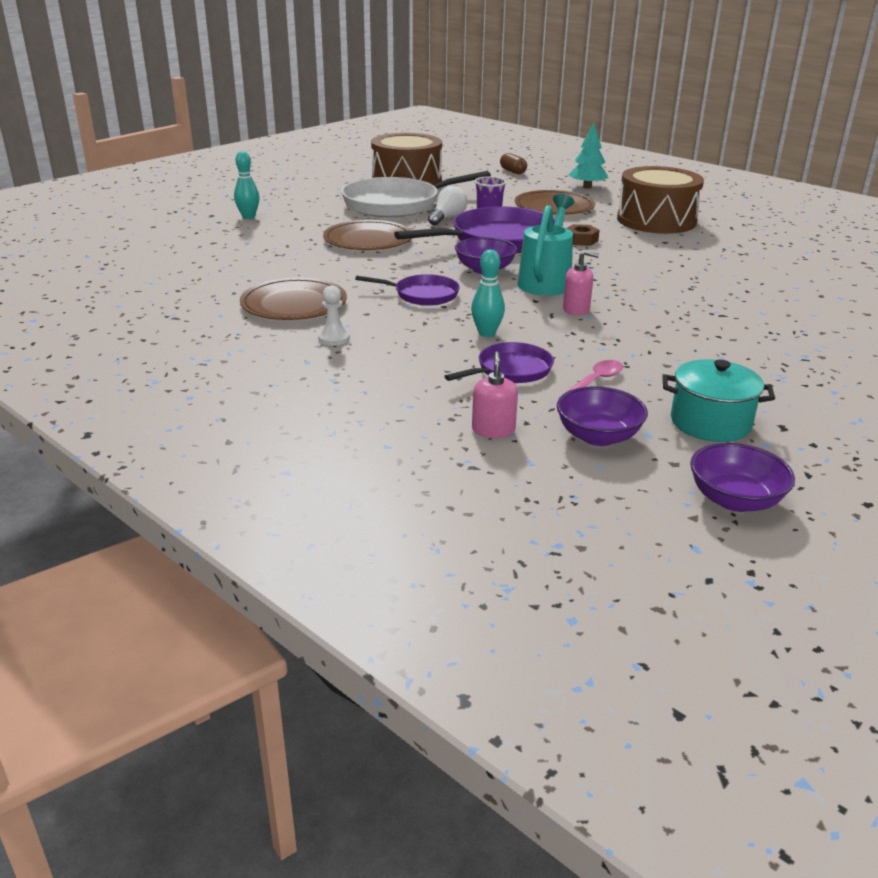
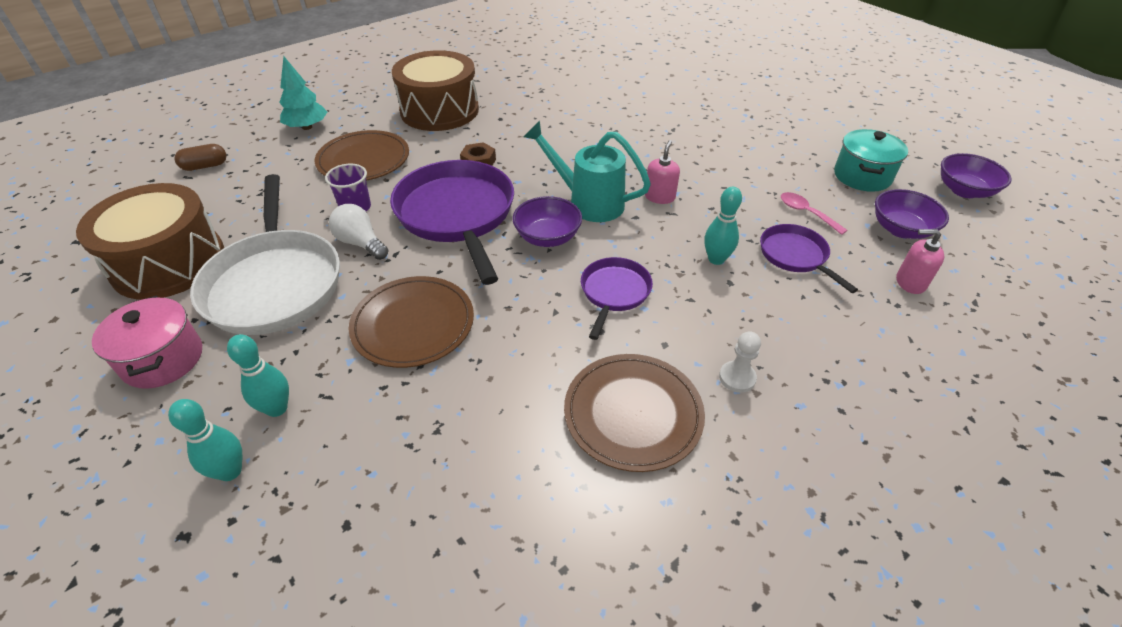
camera: 80 degrees left, 15 degrees up
(291, 219) = (277, 408): none -> turquoise bowling pin
(325, 193) = (163, 359): none -> pink pot

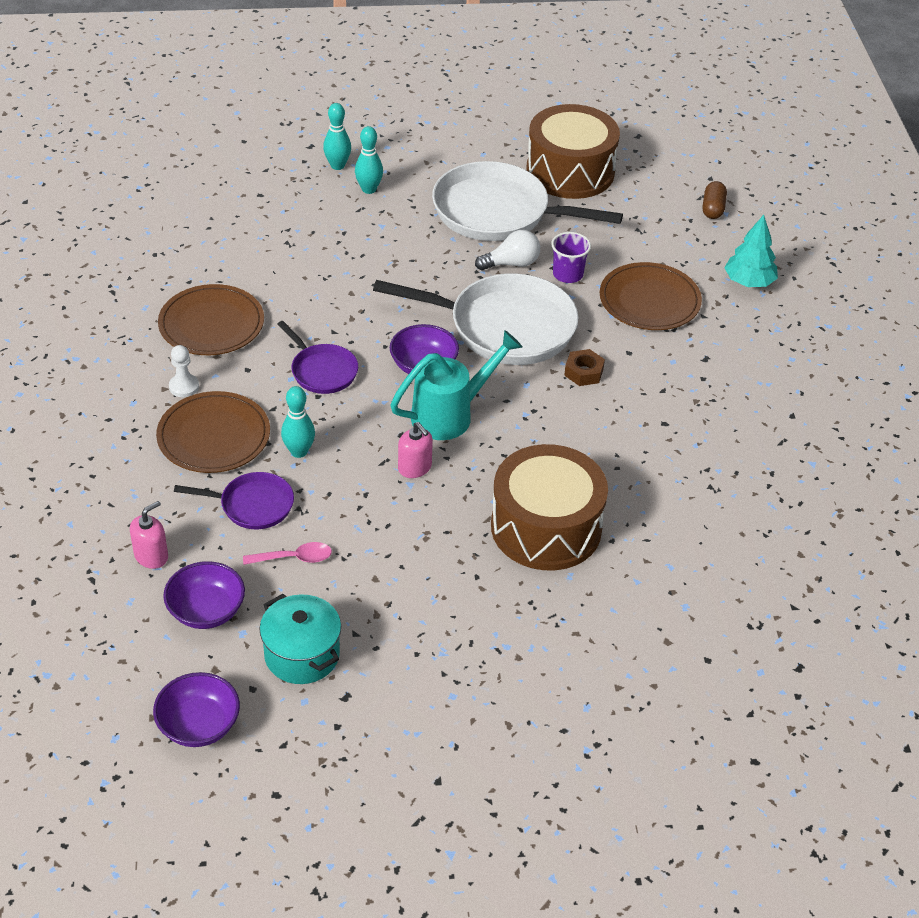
camera: 120 degrees right, 0 degrees up
(163, 359) = (458, 156): pink pot -> none
(413, 324) = (389, 261): brown plate -> brown plate (214, 436)
(439, 110) = (719, 384): brown drum -> brown drum (546, 527)
(457, 215) = (504, 327): purple pan -> white pan

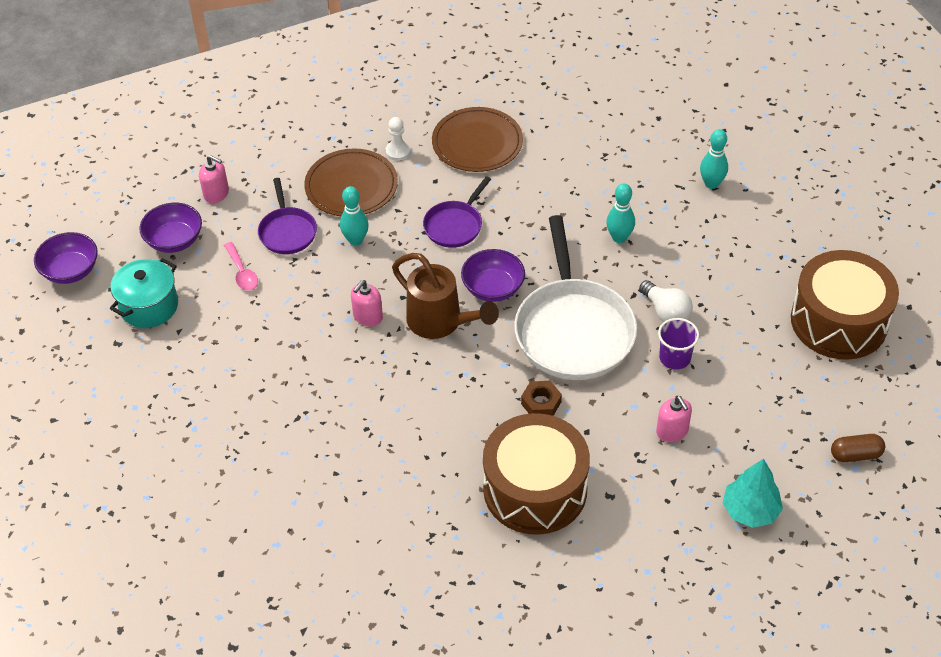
camera: 75 degrees right, 5 degrees up
(337, 166) = (732, 153): turquoise bowling pin -> turquoise bowling pin (619, 237)
(450, 415) = (441, 322): turquoise watering can -> brown watering can
(498, 212) = (736, 282): white pan -> none
(546, 527) = (333, 422): brown drum -> brown drum (535, 489)
(649, 300) = (672, 431): brown plate -> pink soap dispenser

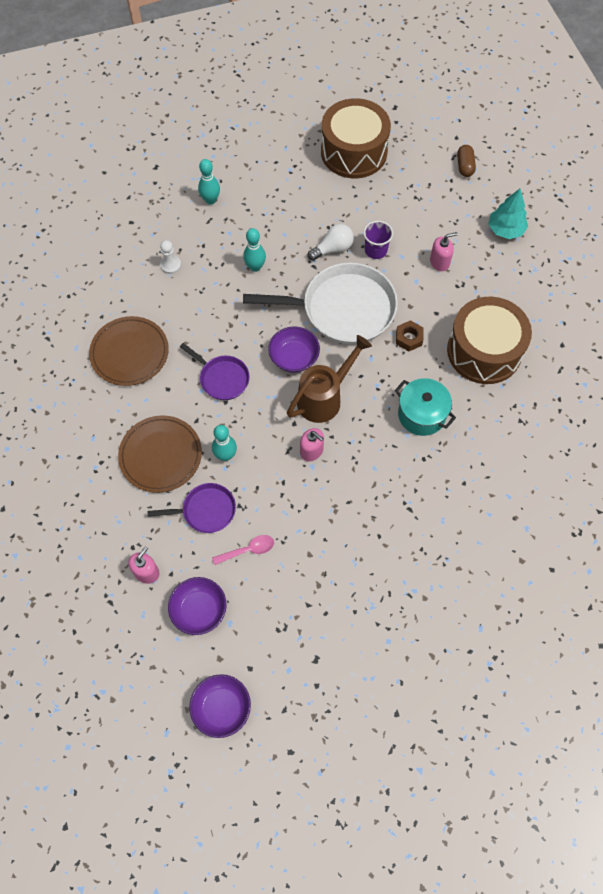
camera: 85 degrees left, 15 degrees up
(149, 306) = (276, 632): turquoise pot -> turquoise pot (421, 414)
(398, 151) = (126, 415): white pawn -> white pawn (170, 265)

